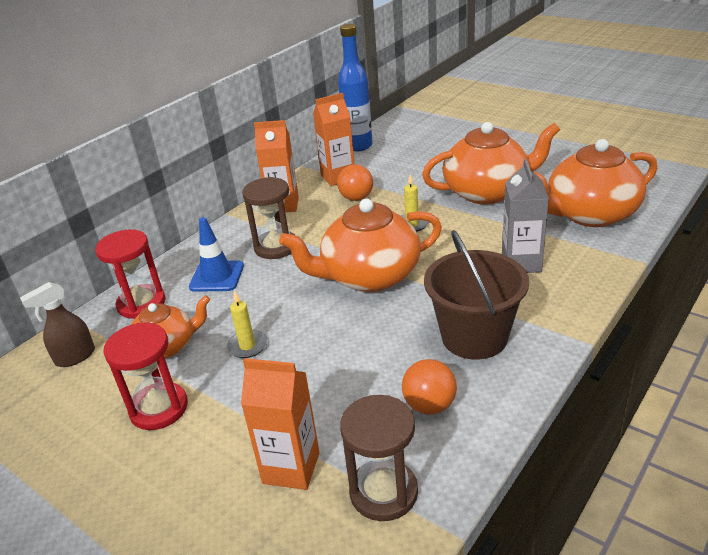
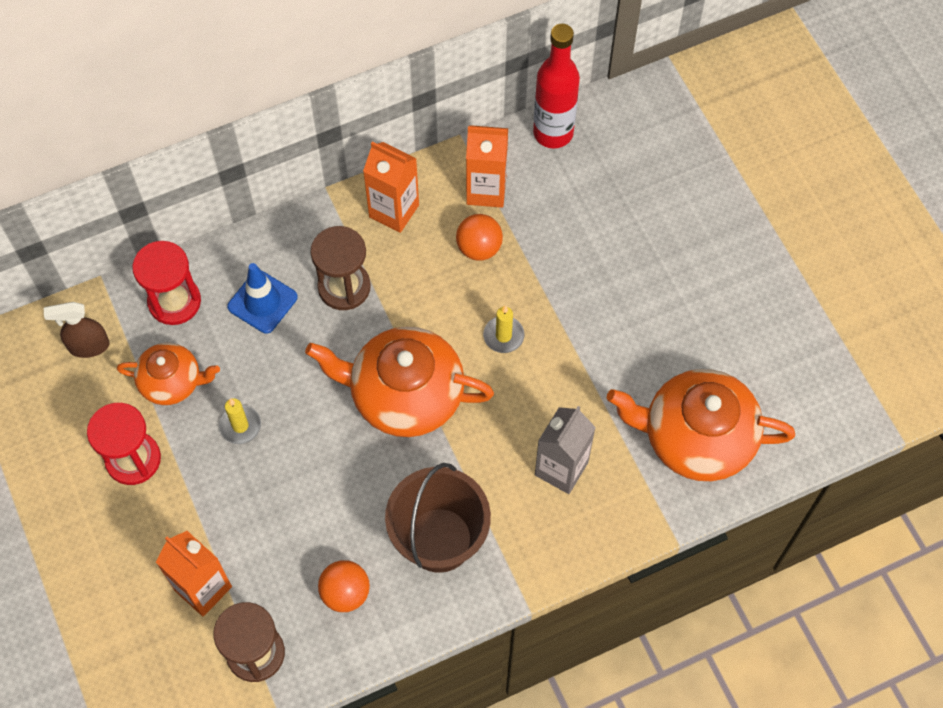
camera: 25 degrees right, 30 degrees up
(358, 146) = (553, 133): blue bottle -> red bottle
(487, 192) = (625, 328): orange teapot -> none

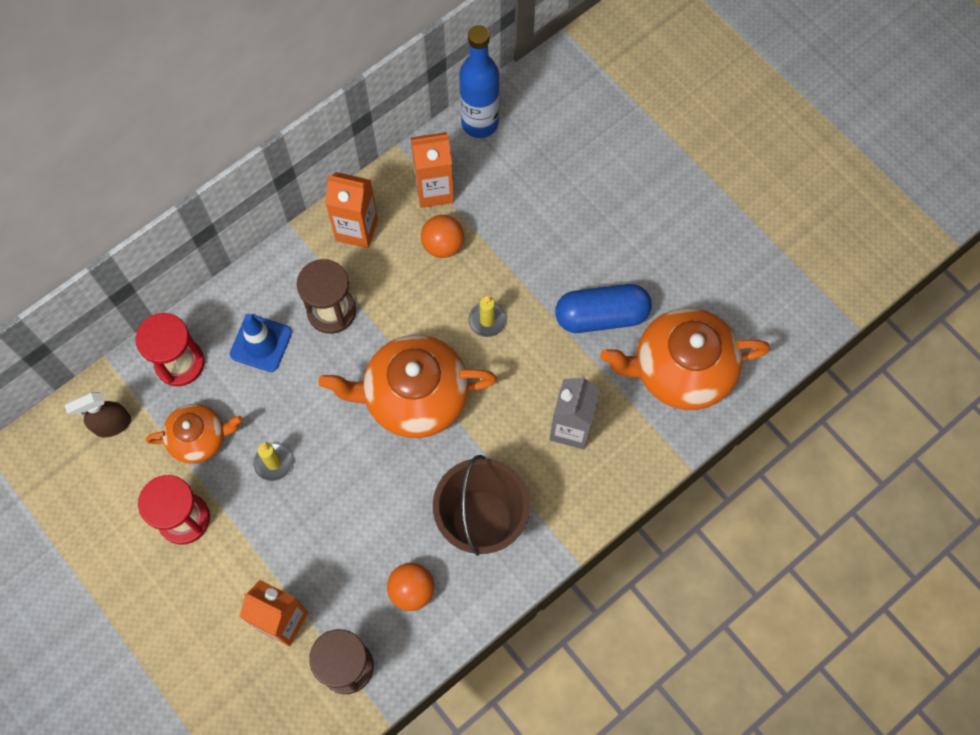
camera: 15 degrees left, 5 degrees up
(553, 133) = (480, 123): red bottle -> blue bottle
(626, 360) = (601, 316): none -> blue capsule

